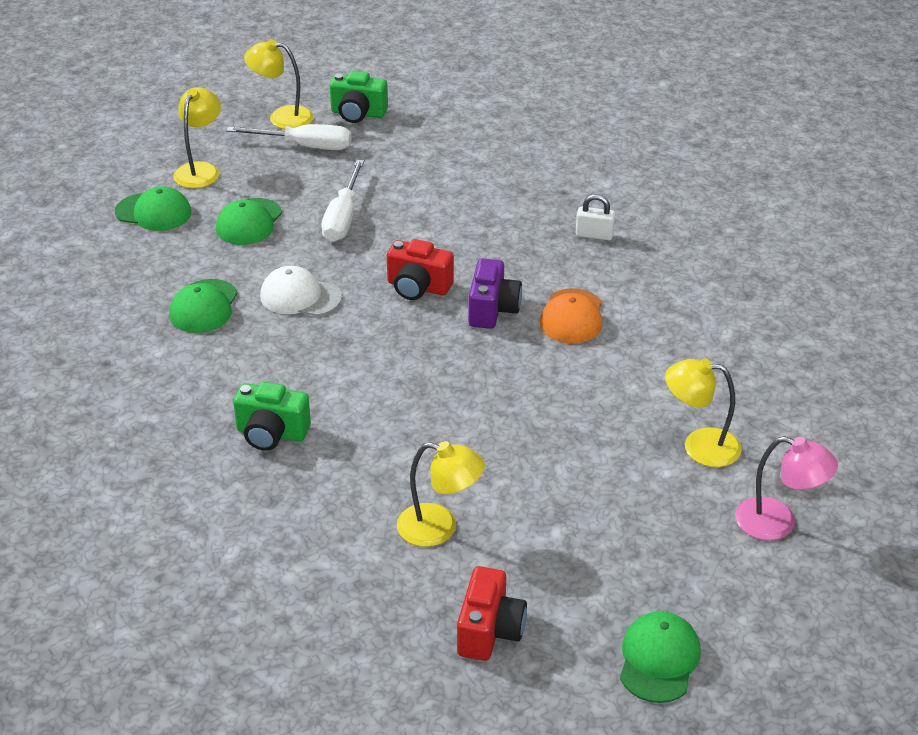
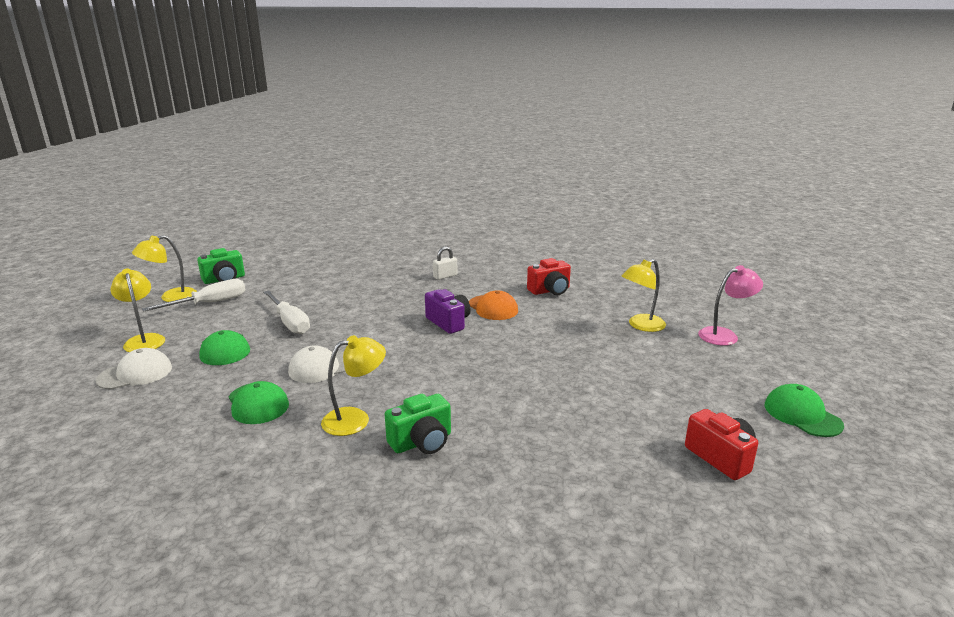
camera: 45 degrees left, 15 degrees down
(153, 212) = (135, 374): green cap -> white cap
(418, 287) = (390, 331): red camera -> red camera (550, 291)
(439, 528) = (604, 427): yellow lamp -> yellow lamp (355, 419)

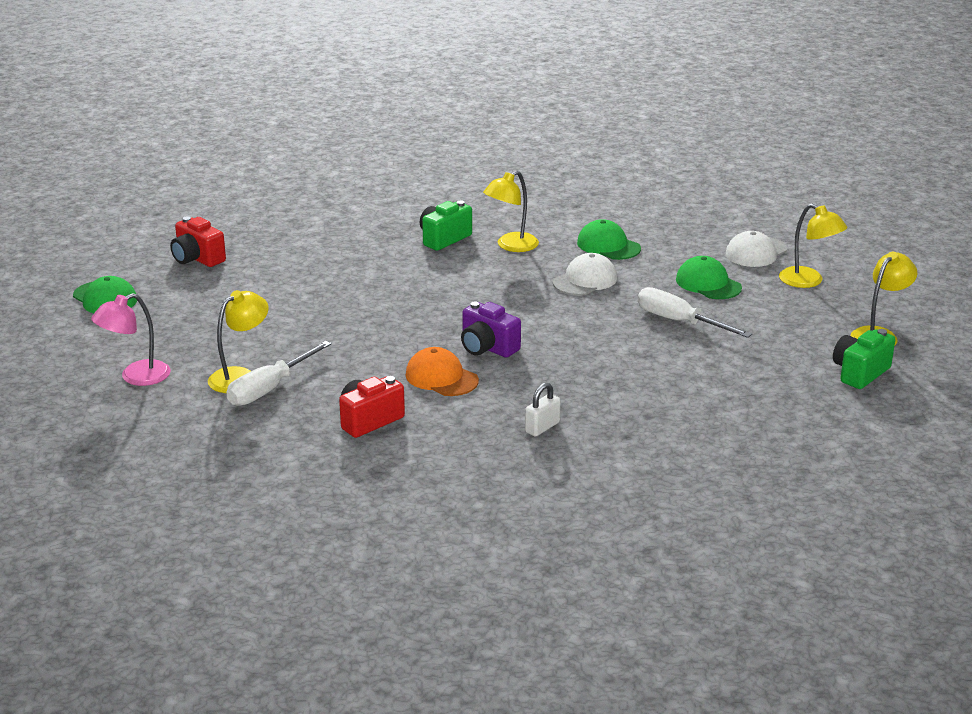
camera: 165 degrees right, 5 degrees up
(209, 303) = (815, 333): white screwdriver -> white screwdriver (270, 388)

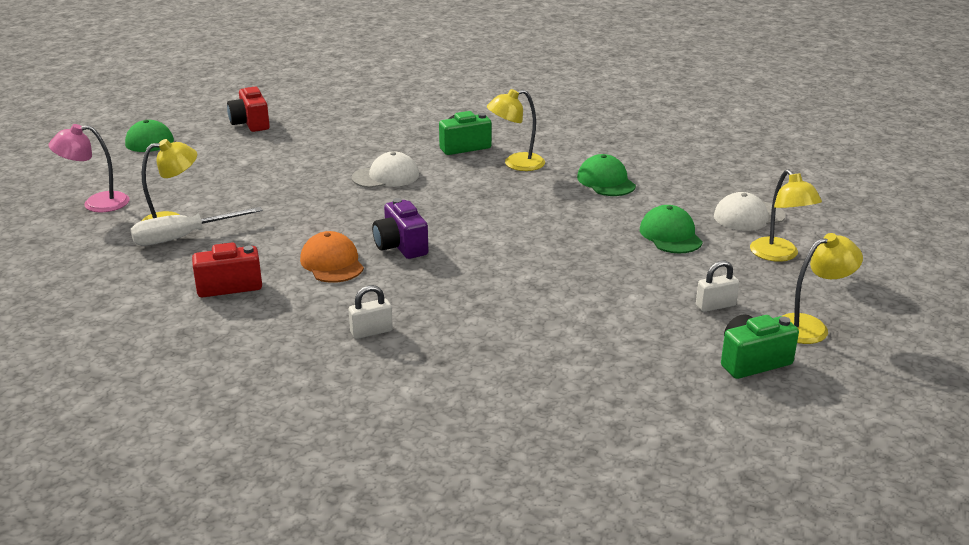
camera: 25 degrees right, 0 degrees up
(585, 280) = (553, 207): white cap -> white cap (386, 176)
(679, 322) = (606, 264): white screwdriver -> none
(796, 336) = (715, 306): none -> white padlock

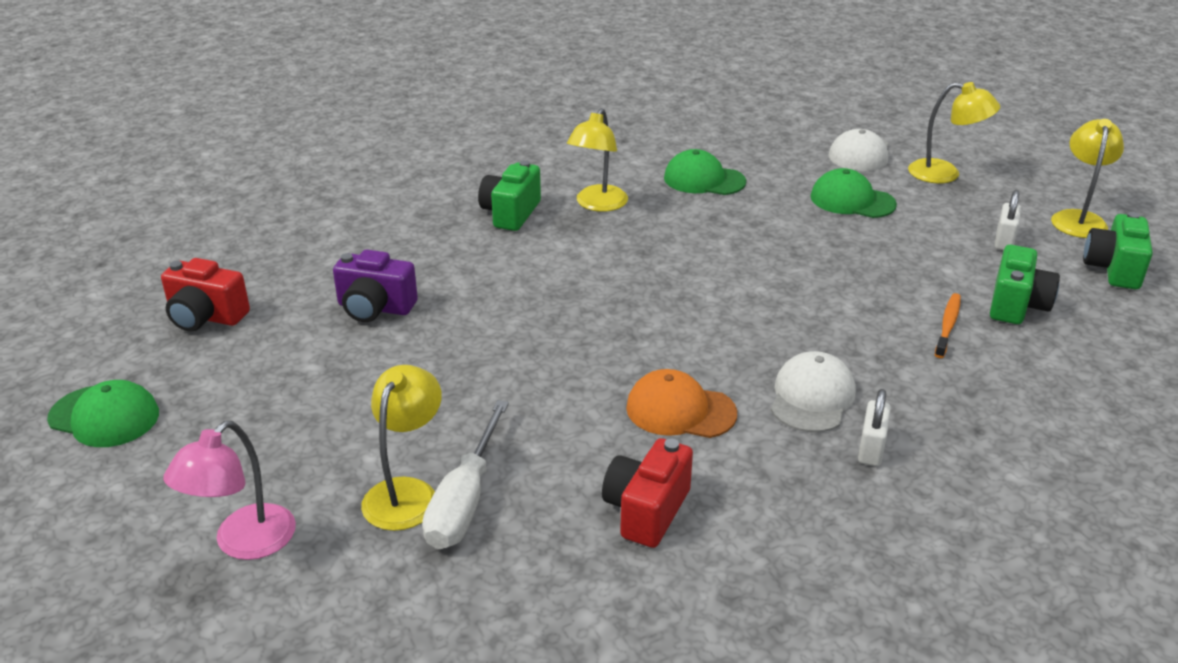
camera: 50 degrees left, 5 degrees up
(386, 176) = (511, 288): white cap -> white cap (812, 397)
(401, 246) = (696, 349): purple camera -> purple camera (375, 308)
(556, 317) = (948, 325): none -> orange toothbrush
(626, 335) = (1016, 305): none -> green camera

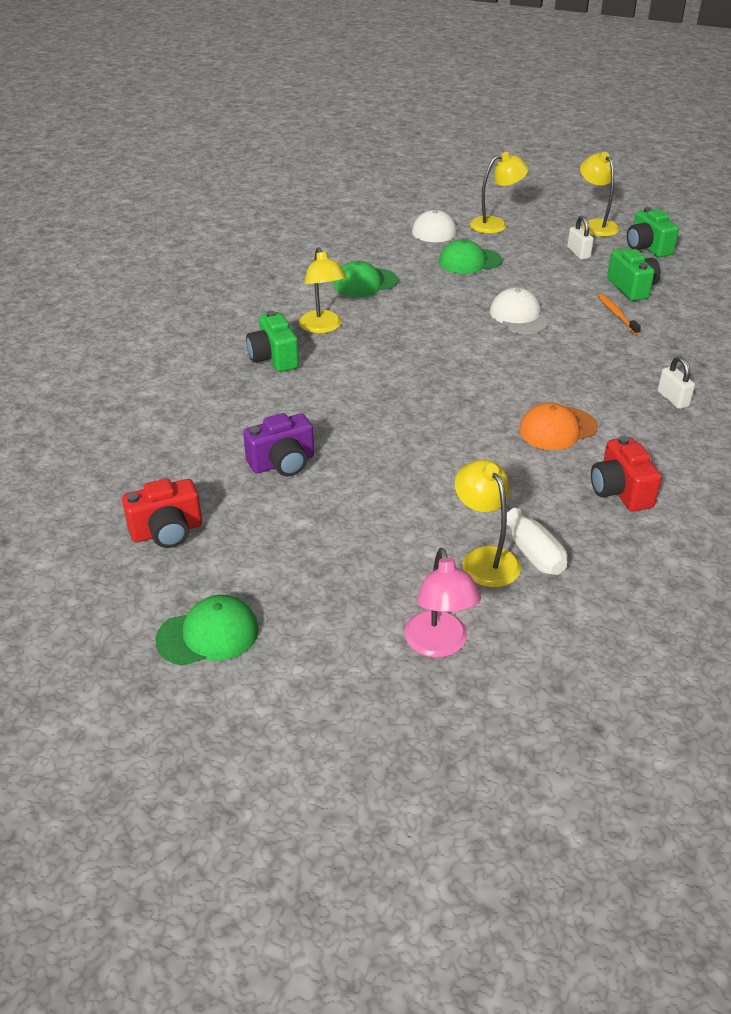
camera: 40 degrees left, 5 degrees up
(812, 397) = (609, 387): white cap -> white cap (519, 316)

